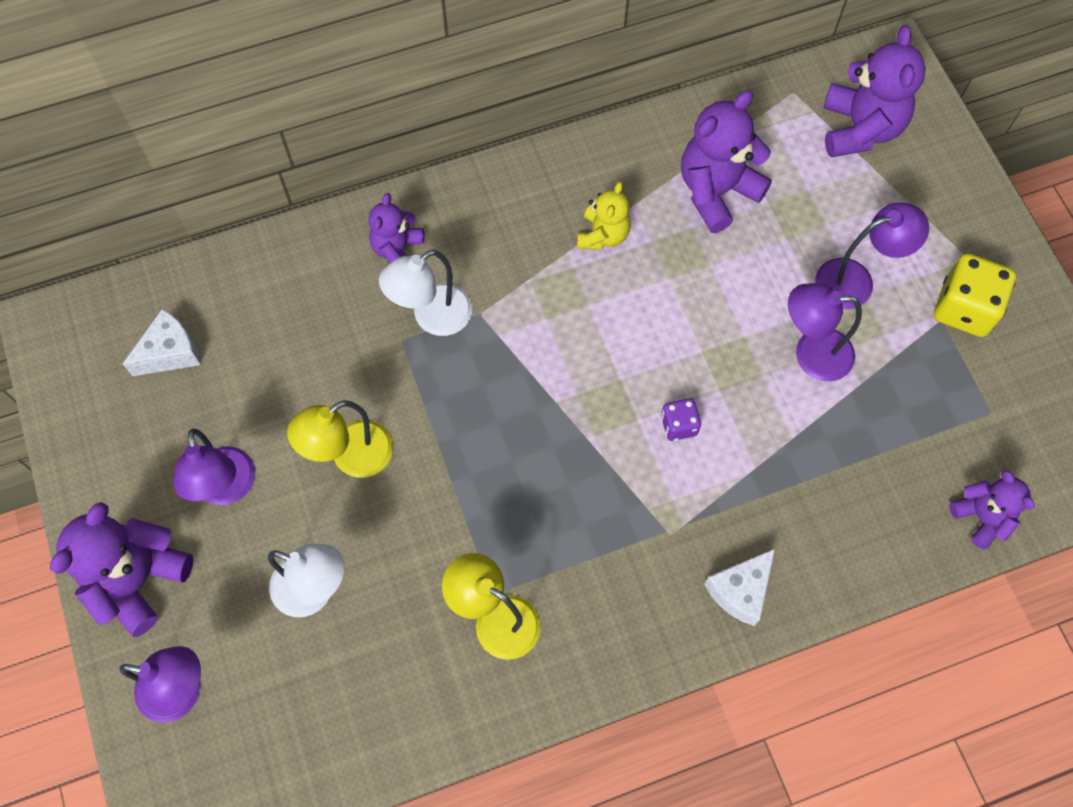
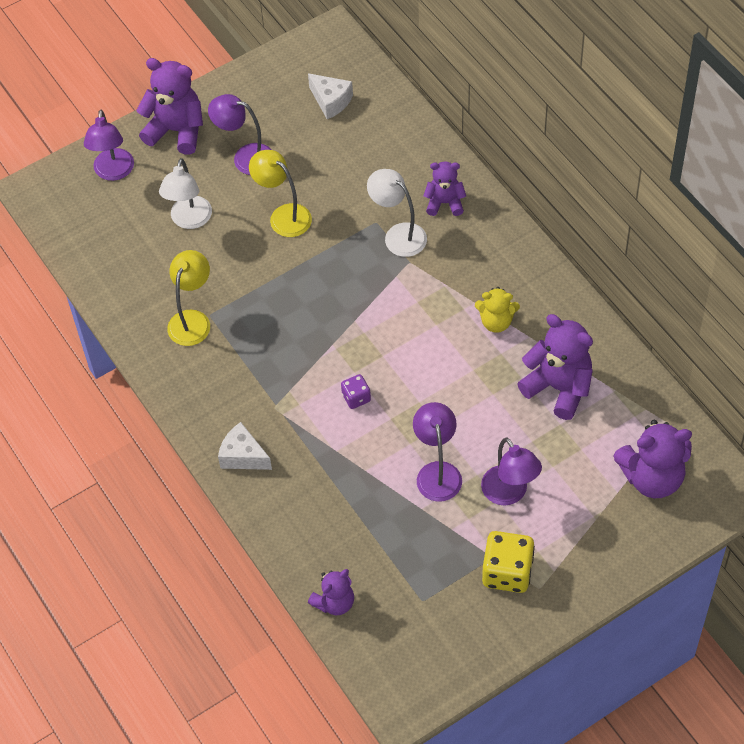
camera: 80 degrees right, 10 degrees down
(227, 489) = (245, 157): purple lamp -> purple lamp turned 45 degrees clockwise

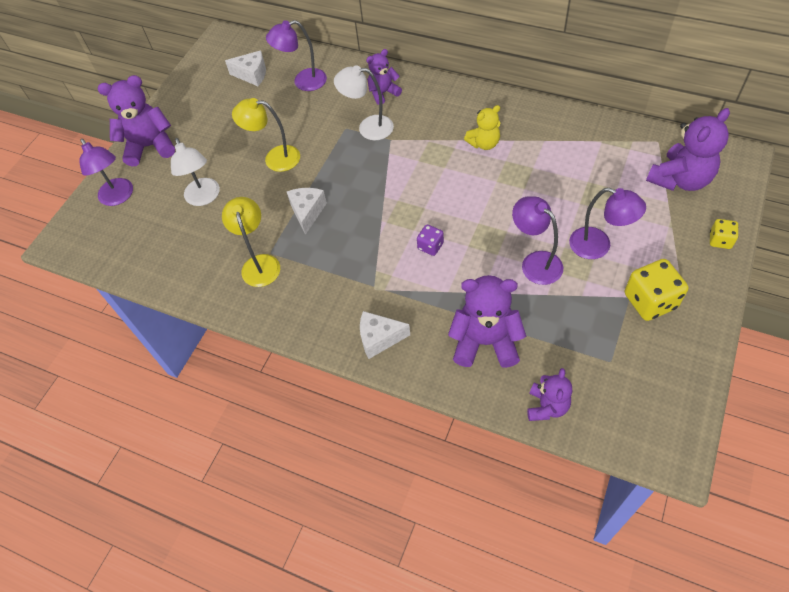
camera: 30 degrees left, 0 degrees up
(245, 157) = (216, 137): purple lamp -> purple lamp (303, 82)
(272, 294) = (307, 212): none -> white cheese
(558, 387) = (564, 160): purple teddy bear -> purple teddy bear (485, 342)
(628, 559) = (720, 240): none -> yellow dice

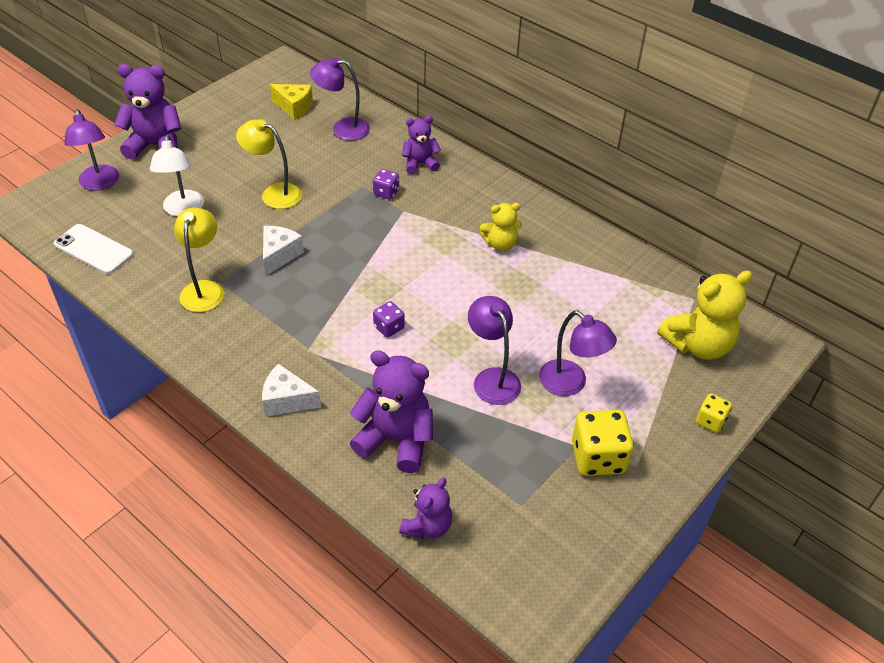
camera: 10 degrees right, 10 degrees down
(145, 259) = (93, 249): none -> white phone
(252, 75) = (294, 107): white cheese -> yellow cheese
(368, 127) = (386, 192): white lamp -> purple dice
(680, 179) = (698, 345): purple teddy bear -> yellow teddy bear

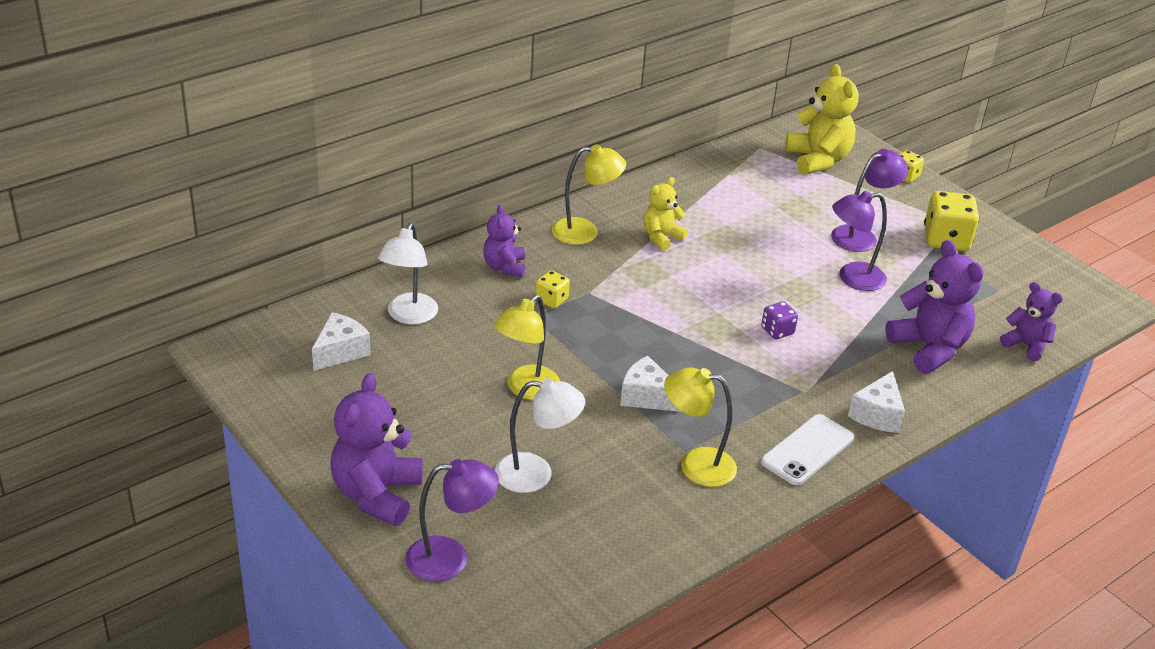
camera: 80 degrees left, 10 degrees down
(93, 249) = (598, 567): white phone -> white phone (807, 450)
(294, 107) = (340, 351): yellow cheese -> white cheese
(342, 129) = (409, 316): purple lamp -> white lamp
(386, 192) = (551, 300): purple dice -> yellow dice
(396, 440) = (929, 348): purple teddy bear -> purple teddy bear turned 120 degrees clockwise
(487, 199) = (585, 232): none -> yellow lamp
(500, 244) = (661, 237): yellow teddy bear -> yellow teddy bear turned 135 degrees counterclockwise

